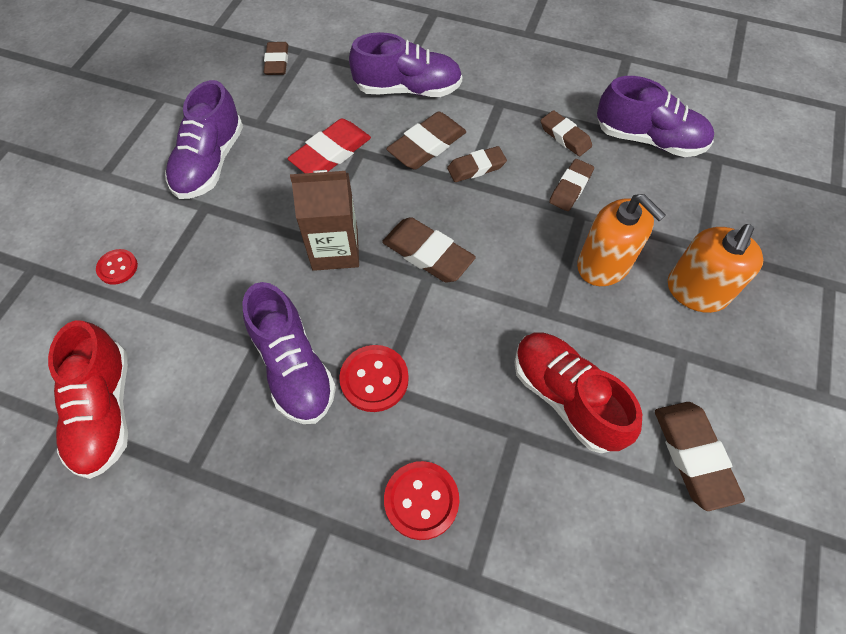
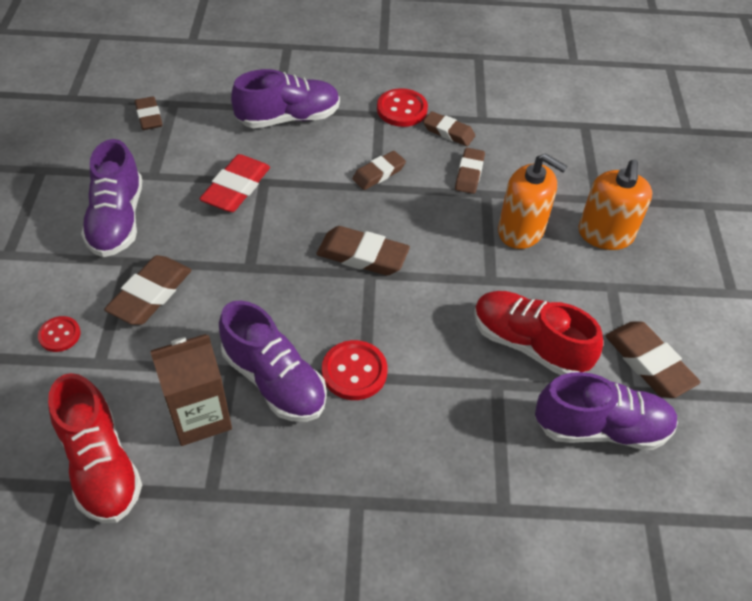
camera: 20 degrees left, 10 degrees down
(335, 249) = (274, 271): brown carton -> brown carton (200, 416)
(421, 500) = (435, 459): red button -> red button (402, 109)
(427, 145) = (326, 163): brown eraser -> brown eraser (150, 294)
(648, 139) = (521, 120): purple shoe -> purple shoe (601, 428)

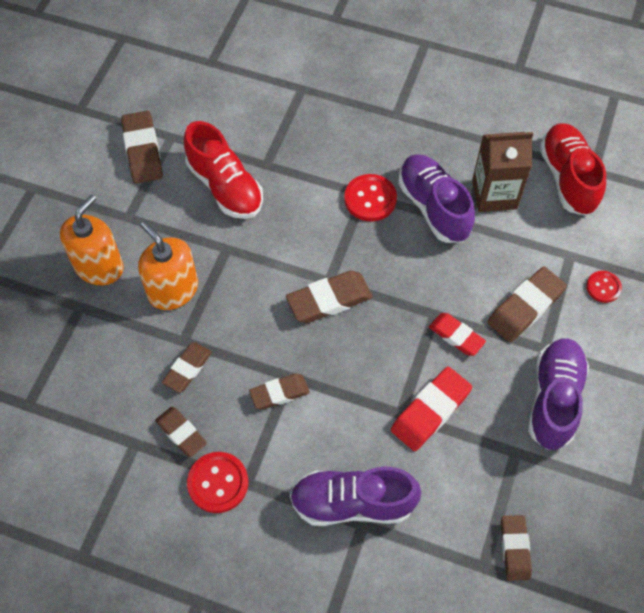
camera: 160 degrees left, 10 degrees up
(222, 252) = (456, 336): none -> red eraser
(362, 255) = (329, 300): brown eraser -> brown eraser turned 60 degrees counterclockwise
(601, 428) = (208, 117): purple shoe -> none

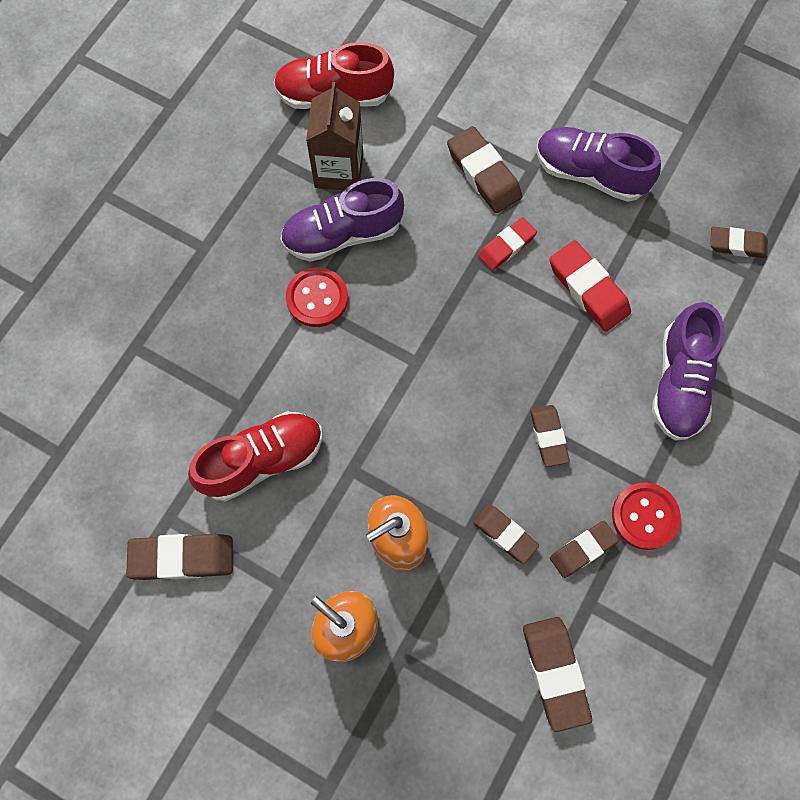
camera: 80 degrees left, 10 degrees up
(329, 300) = (442, 365): brown eraser -> brown eraser (555, 672)
(603, 287) = (472, 98): red button -> none

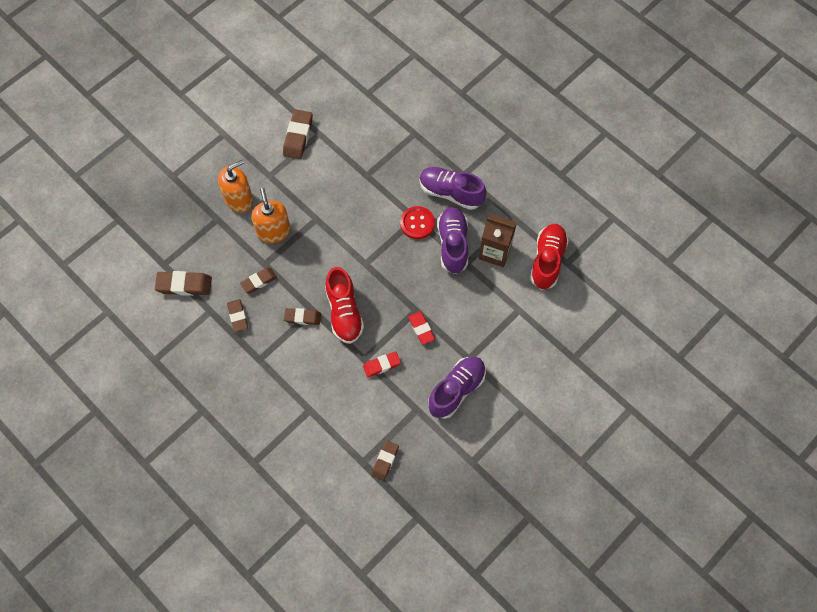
camera: 105 degrees right, 5 degrees down
(262, 460) = (335, 179): red shoe -> red shoe (344, 312)
(483, 174) = (472, 329): brown eraser -> none
(588, 289) = (381, 365): red eraser -> red eraser, size x0.66
(645, 516) = (244, 352): red button -> none
(679, 383) = (310, 396): purple shoe -> purple shoe (451, 193)

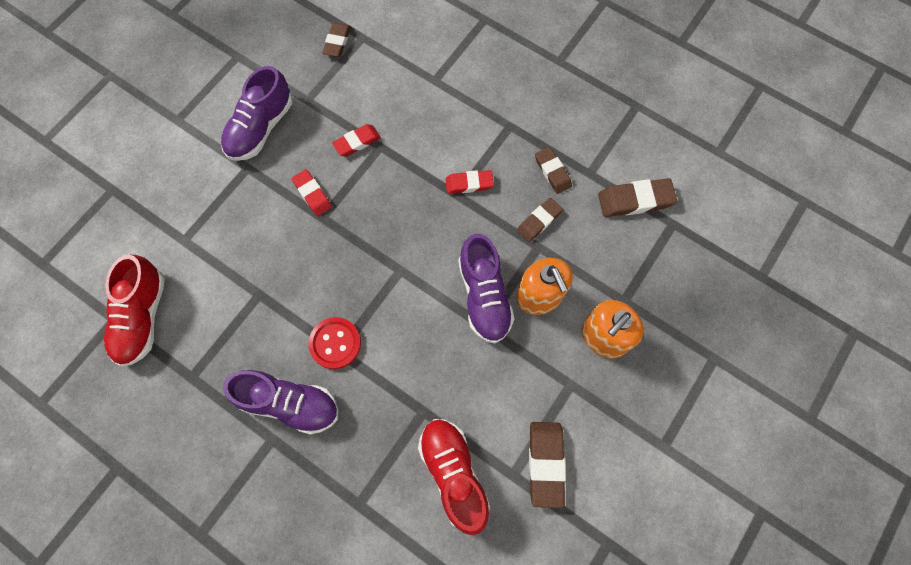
camera: 170 degrees right, 5 degrees up
(302, 317) = (469, 183): brown eraser -> red eraser
(344, 312) = (416, 199): red shoe -> red shoe (453, 473)
(453, 244) = (280, 319): purple shoe -> purple shoe (484, 296)
(495, 252) = (218, 318): brown carton -> none

